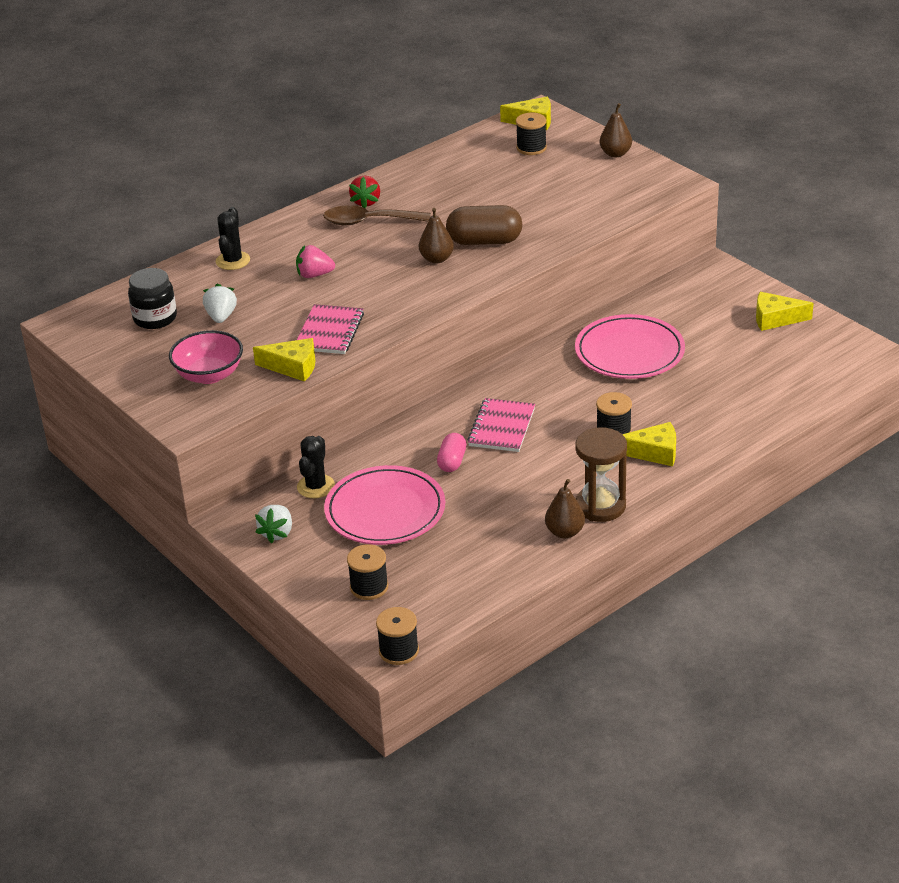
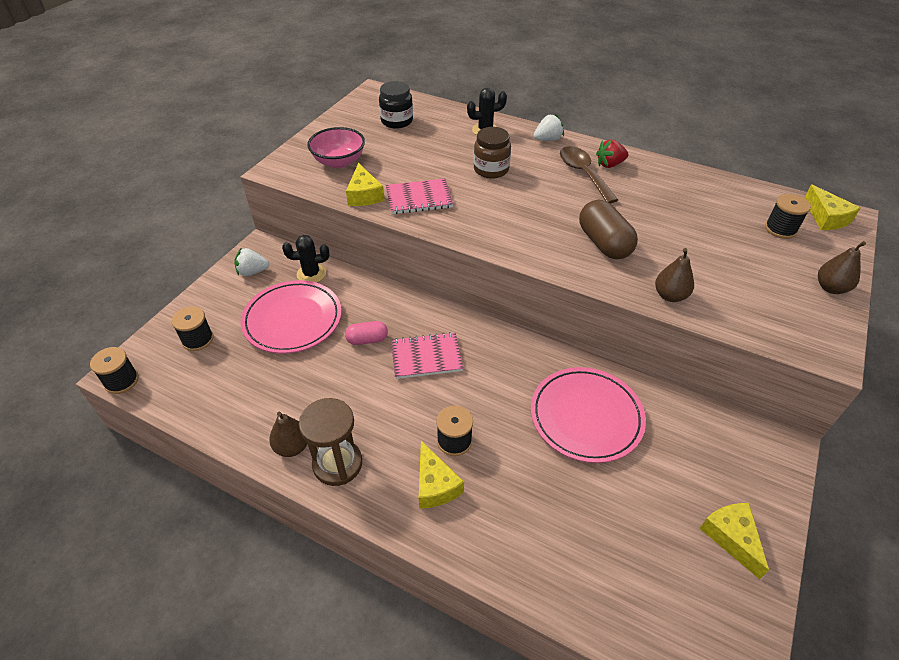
camera: 65 degrees right, 10 degrees up
(221, 317) = (413, 146): white strawberry -> white strawberry (547, 140)
(314, 275) = (491, 169): pink strawberry -> brown jar
(436, 259) = (556, 224): brown pear -> brown pear (670, 296)

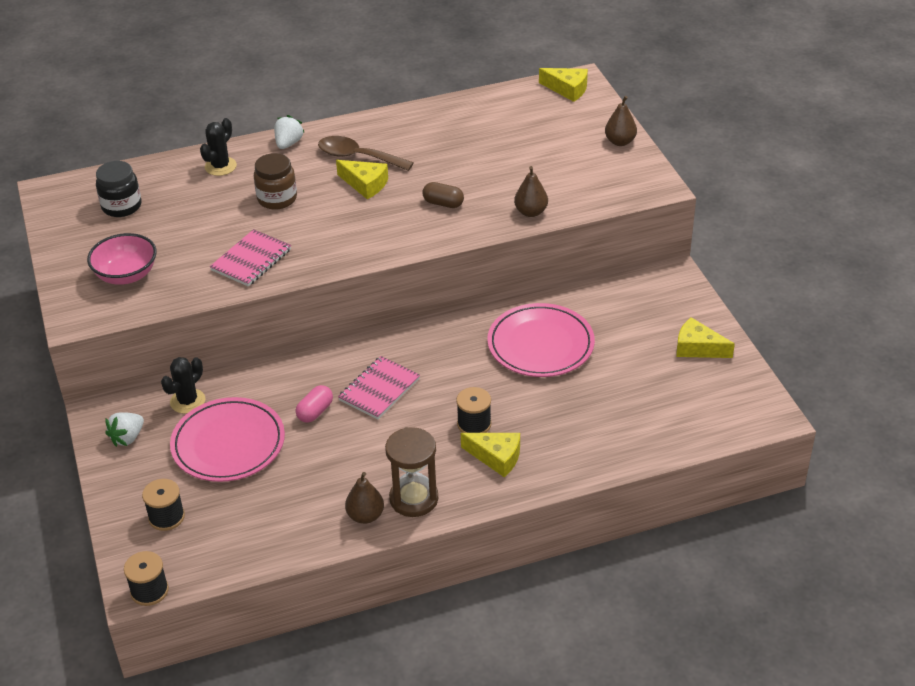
camera: 45 degrees left, 5 degrees down
(364, 195) = (198, 287): yellow cheese -> yellow cheese (365, 184)
(604, 243) = (443, 203): brown capsule -> brown capsule, size x0.59
(610, 164) = (368, 136): red strawberry -> none
(780, 229) = (548, 117): black spool -> none

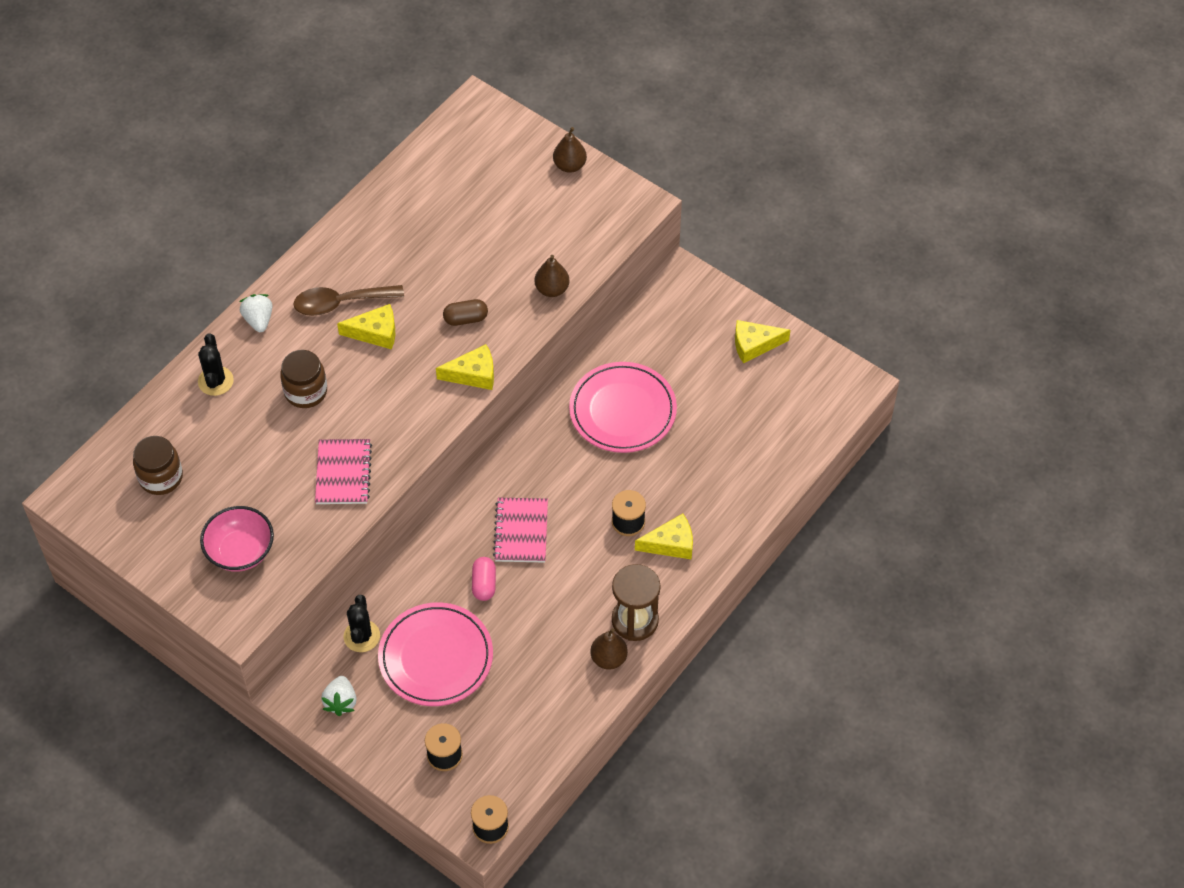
camera: 35 degrees left, 15 degrees up
(121, 206) = (161, 477): black jar -> brown jar
(567, 89) = (473, 122): yellow cheese -> yellow cheese (473, 374)

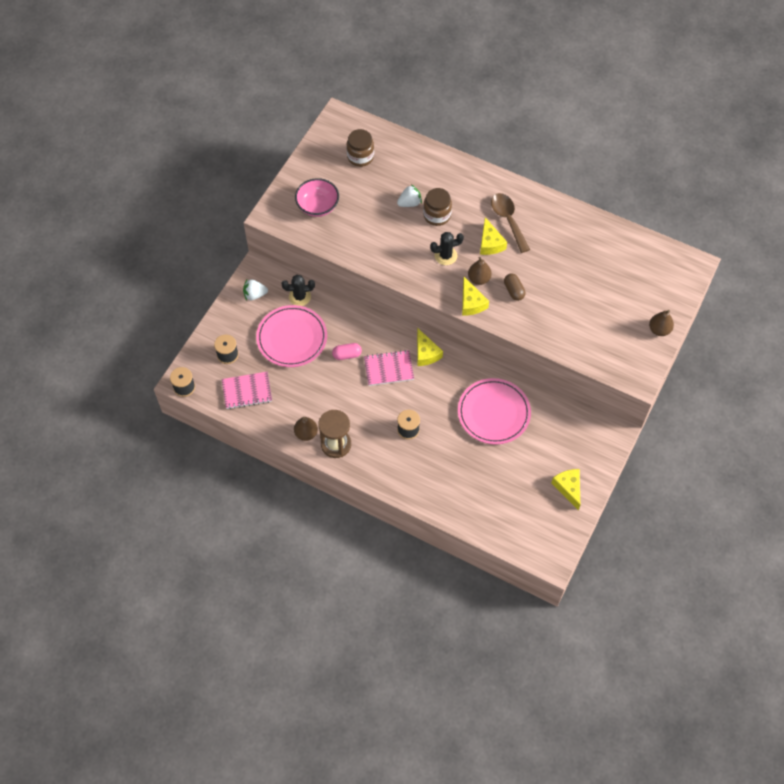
camera: 80 degrees right, 5 degrees up
(215, 381) = (434, 168): black cactus -> black cactus (445, 256)
(258, 320) = (484, 180): white strawberry -> white strawberry (409, 203)
(343, 473) = (382, 247): pink notebook -> pink notebook (247, 391)
(552, 289) = (551, 336): brown pear -> brown pear (479, 279)
(671, 544) = (396, 457): yellow cheese -> yellow cheese (426, 353)

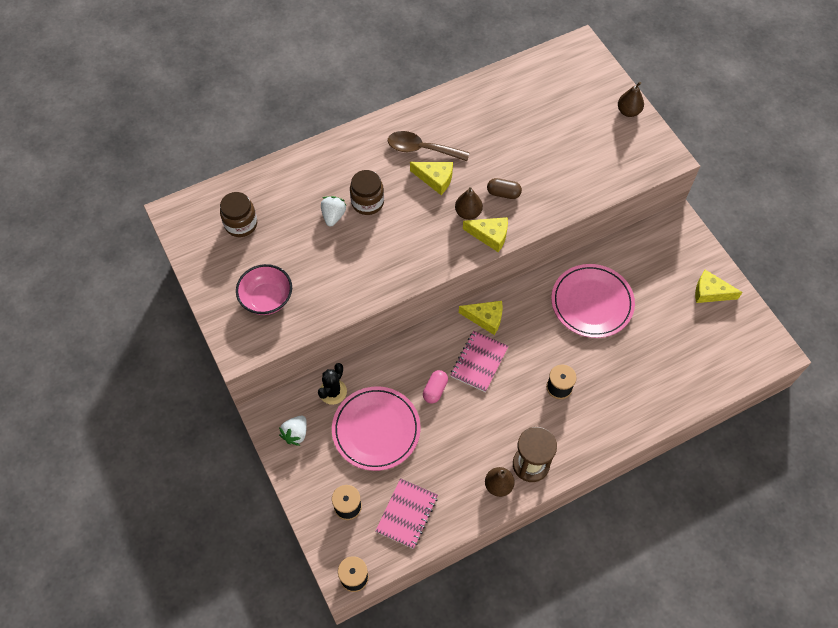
camera: 55 degrees left, 0 degrees up
(445, 256) = (420, 223): black cactus -> none

